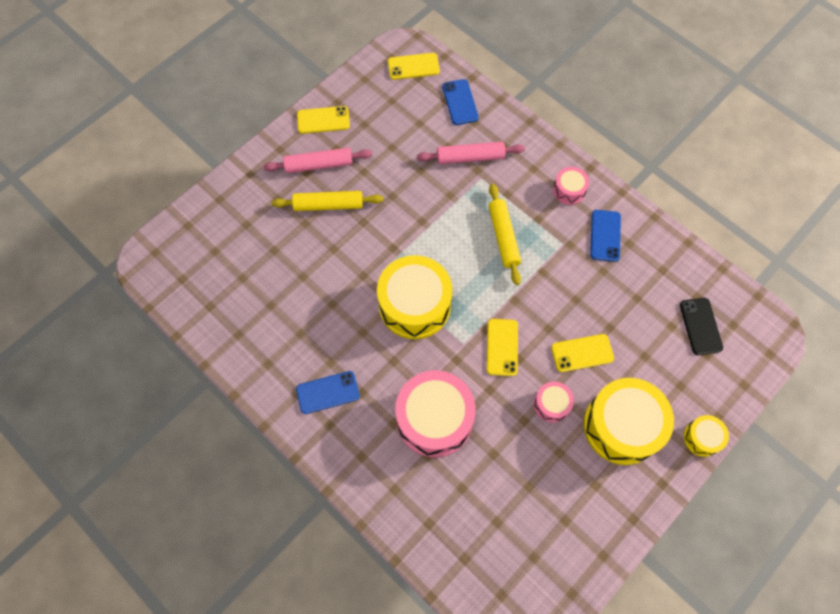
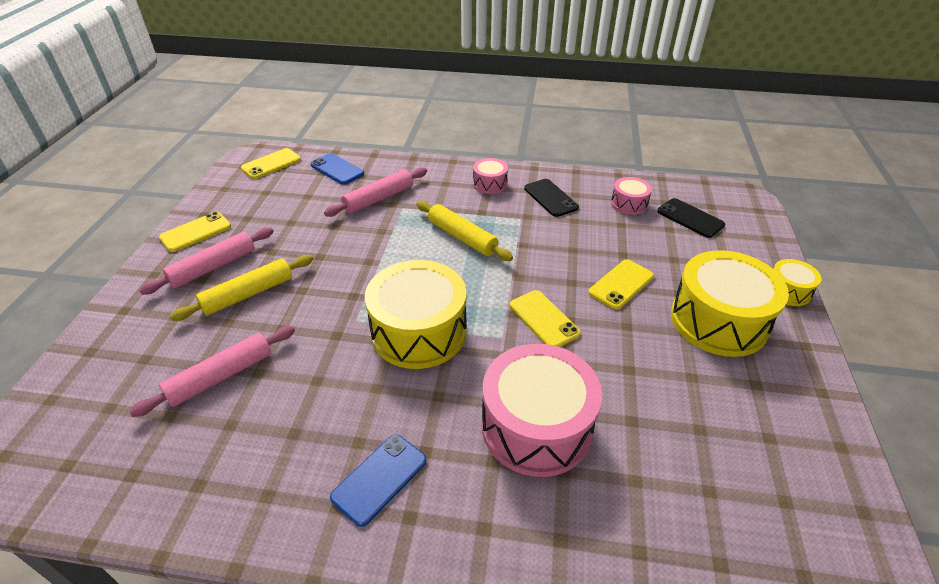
camera: 35 degrees left, 25 degrees down
(281, 266) = (221, 376): none -> pink rolling pin
(551, 404) = (639, 340): pink drum -> pink drum (629, 204)
(605, 236) = (550, 198): blue phone -> black phone

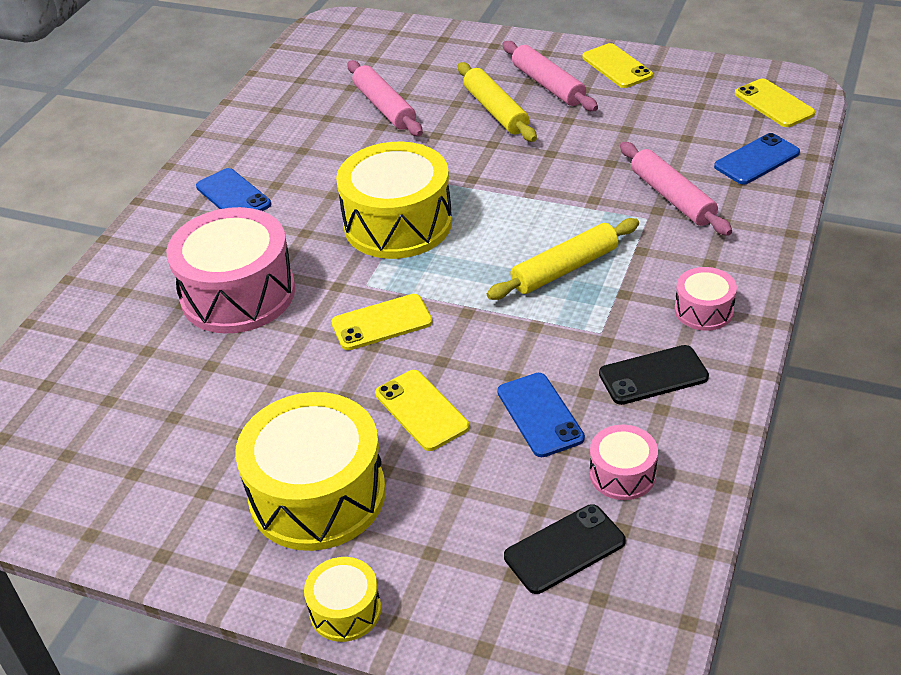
camera: 105 degrees right, 0 degrees up
(600, 235) = (540, 415): none -> blue phone

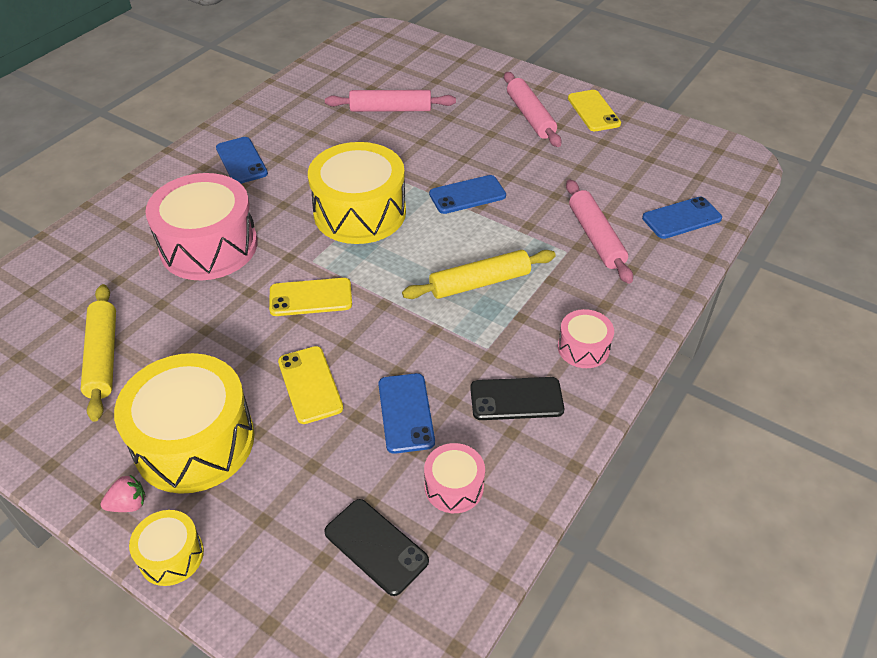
camera: 10 degrees right, 5 degrees up
(272, 572) = (128, 504): none -> pink strawberry
(384, 107) = (390, 109): pink rolling pin -> pink rolling pin turned 75 degrees counterclockwise
(496, 111) = (478, 130): yellow rolling pin -> yellow rolling pin (103, 357)
(512, 181) = (467, 195): none -> blue phone
(564, 549) = (376, 546): black phone -> black phone turned 60 degrees clockwise
(774, 104) = (715, 170): yellow phone -> none

